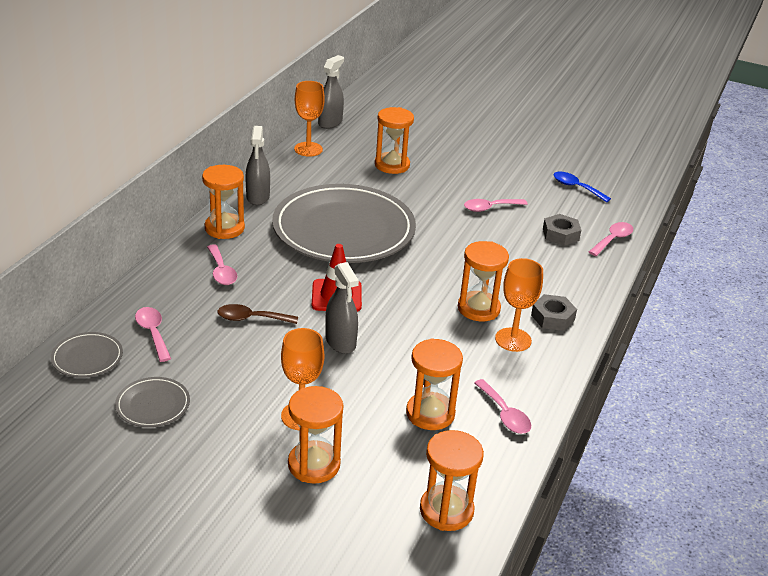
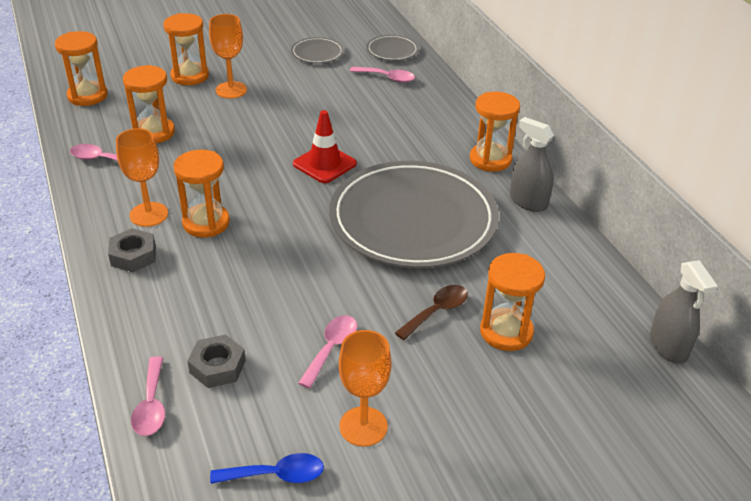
camera: 135 degrees right, 5 degrees up
(221, 271) = (426, 131): pink spoon -> none
(251, 318) = (350, 117): brown spoon -> brown spoon (437, 311)
(308, 149) = (605, 287): orange goblet -> orange goblet (363, 426)
(340, 342) = (272, 138): grey spray bottle -> none

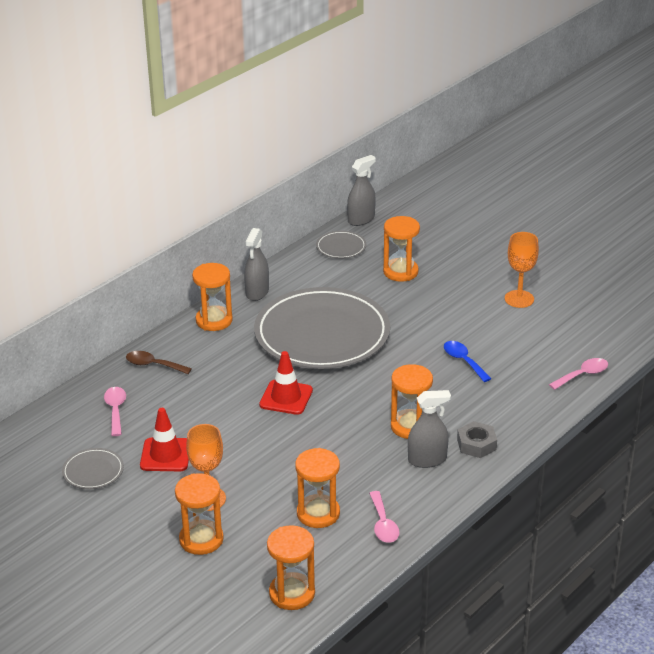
camera: 115 degrees left, 5 degrees down
(149, 214) = (427, 460): orange goblet -> grey spray bottle
(217, 366) = (532, 363): grey nut -> none
(276, 475) = (577, 315): blue spoon -> blue spoon (463, 361)
(305, 85) = (165, 455): none -> red traffic cone
(331, 348) = (475, 328): pink spoon -> none
(392, 50) = (56, 424): grey plate -> grey plate (341, 247)
(437, 311) = (407, 300): brown spoon -> brown spoon (153, 365)

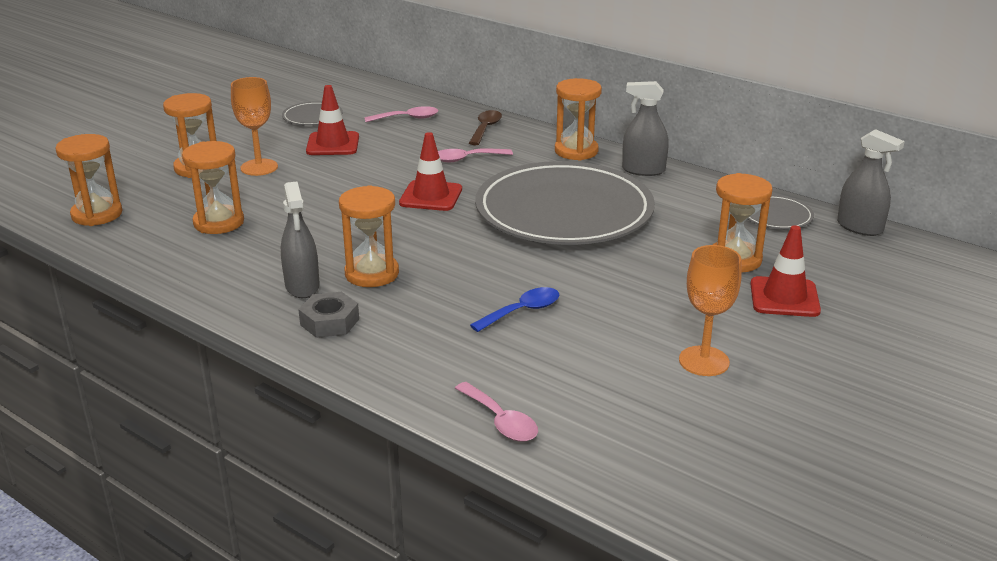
camera: 85 degrees right, 5 degrees down
(383, 524) = (188, 260): pink spoon -> pink spoon (467, 159)
(449, 261) = (784, 297): none -> red traffic cone

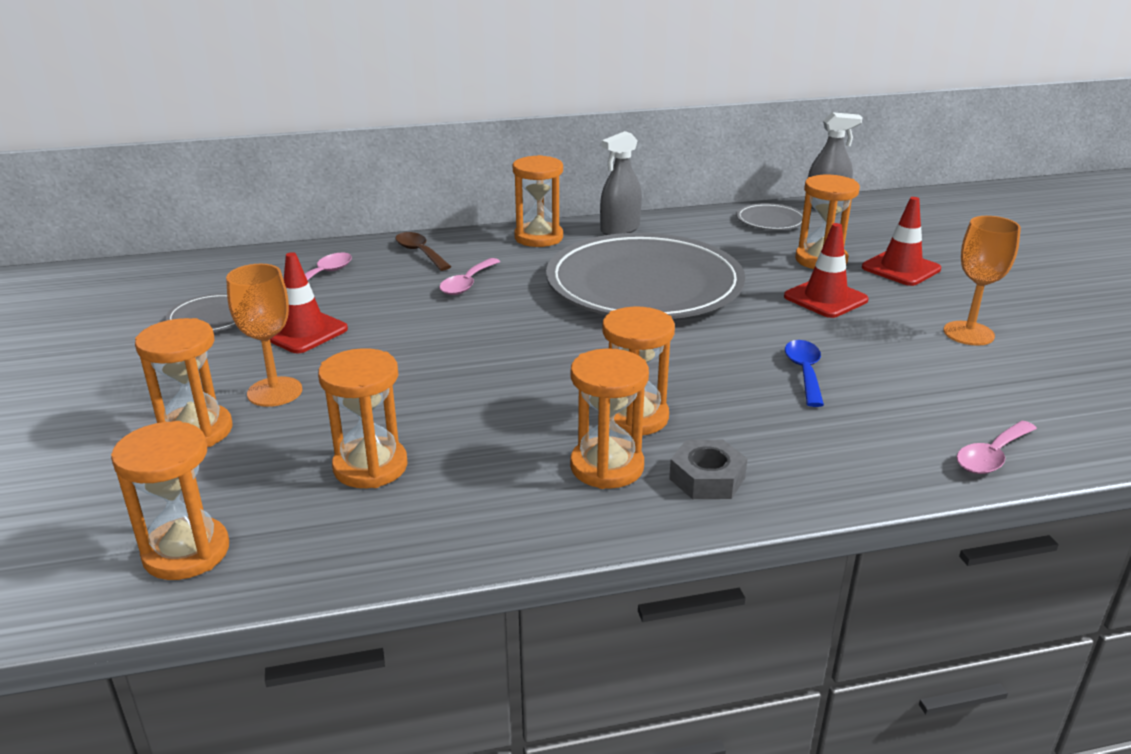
camera: 50 degrees left, 0 degrees up
(302, 286) = (607, 467): grey spray bottle -> orange hourglass
(431, 196) = (516, 328): red traffic cone -> red traffic cone (825, 298)
(501, 421) = (991, 456): pink spoon -> pink spoon turned 135 degrees clockwise

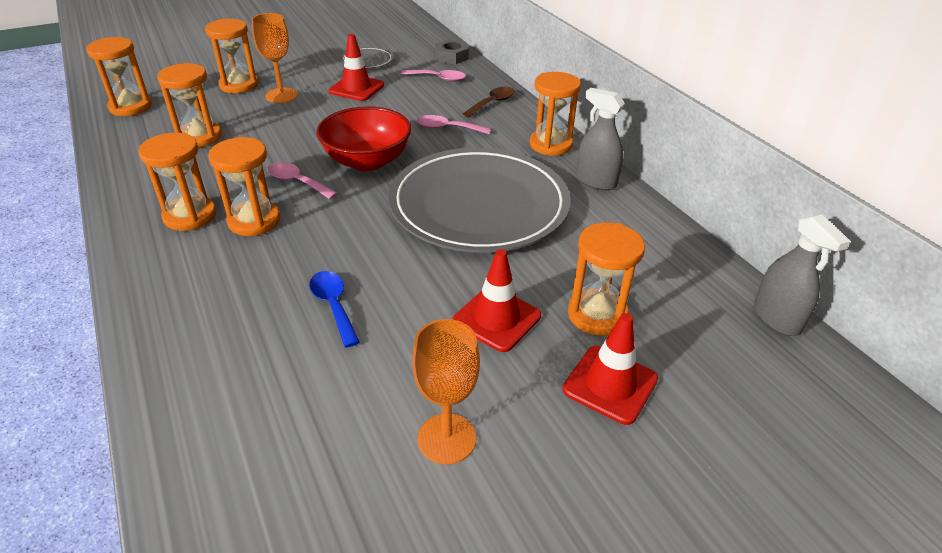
camera: 75 degrees right, 10 degrees up
(521, 337) = (367, 161): none -> red bowl
(707, 478) = (170, 260): grey nut -> grey nut (451, 57)
(770, 221) = (689, 274): grey plate -> none
(804, 372) = (333, 305): blue spoon -> blue spoon turned 105 degrees counterclockwise
(991, 456) = (182, 433): pink spoon -> pink spoon (297, 182)

